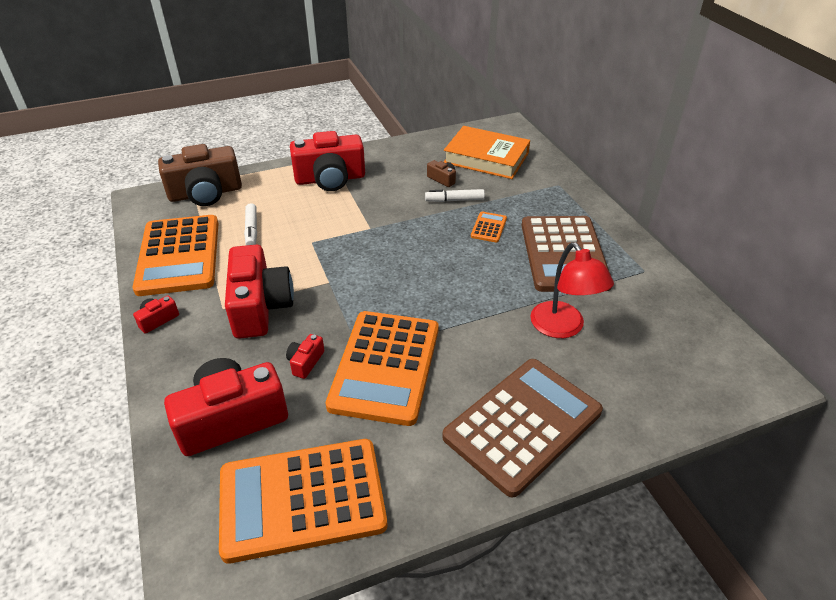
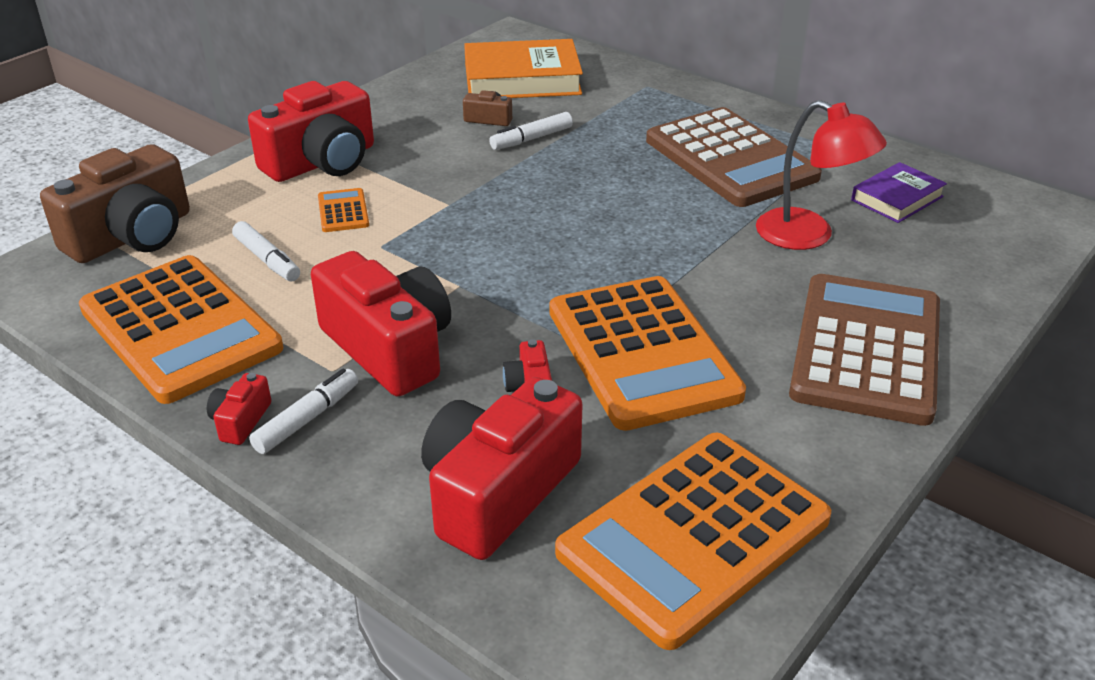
camera: 30 degrees left, 5 degrees down
(186, 332) = (307, 419): none -> white marker
(488, 227) = (609, 157): orange calculator -> orange calculator (343, 211)
(651, 323) = (897, 198): none -> purple book

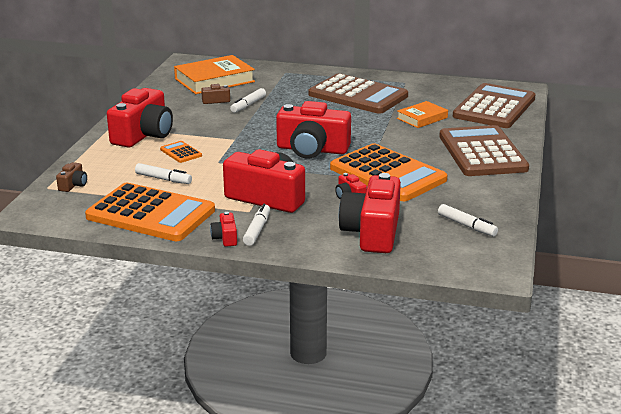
camera: 25 degrees left, 10 degrees down
(132, 236) = (73, 185): brown camera -> brown camera, size x0.43
(555, 259) = (312, 149): none -> red camera
(694, 536) = (466, 226): orange calculator -> white marker
(808, 236) = (422, 118): red lamp -> orange book
(897, 198) = (449, 97): purple book -> none
(970, 243) = (494, 107): none -> brown calculator

